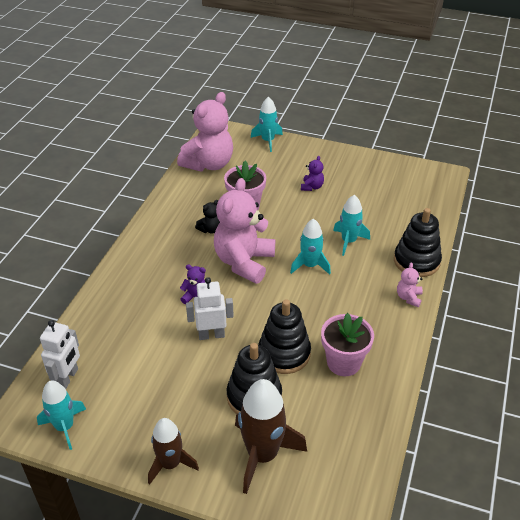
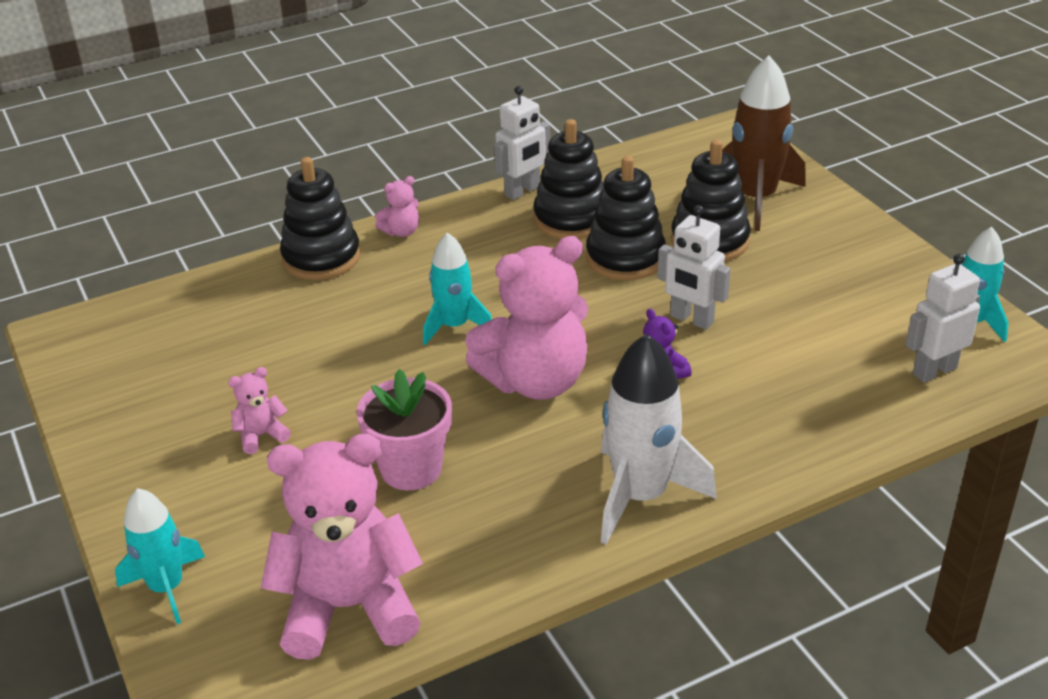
camera: 135 degrees left, 5 degrees down
(153, 243) = (641, 496): none -> white rocket
(170, 464) = (862, 236): brown rocket -> none
(210, 229) = (520, 462): black teddy bear -> none
(312, 187) = (261, 435): purple teddy bear -> pink teddy bear
(343, 362) = (571, 219): pink flower pot -> black stacking toy
(349, 241) = (355, 325): turquoise rocket -> none
(394, 365) = (522, 191): none -> white robot

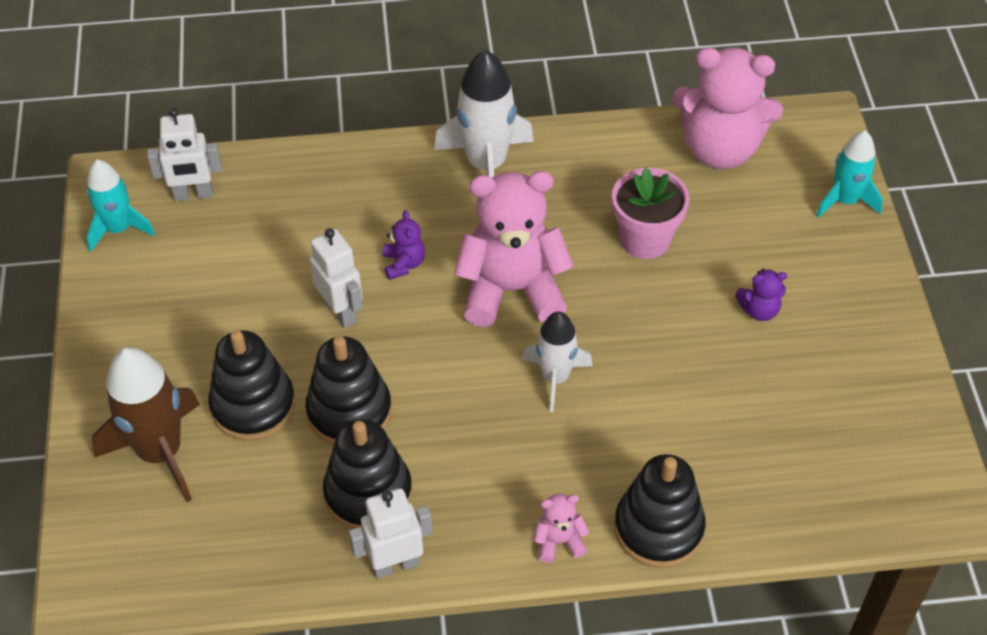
camera: 160 degrees left, 15 degrees up
(261, 435) = (759, 310): pink teddy bear -> purple teddy bear
(454, 326) = (555, 378): turquoise rocket -> white rocket

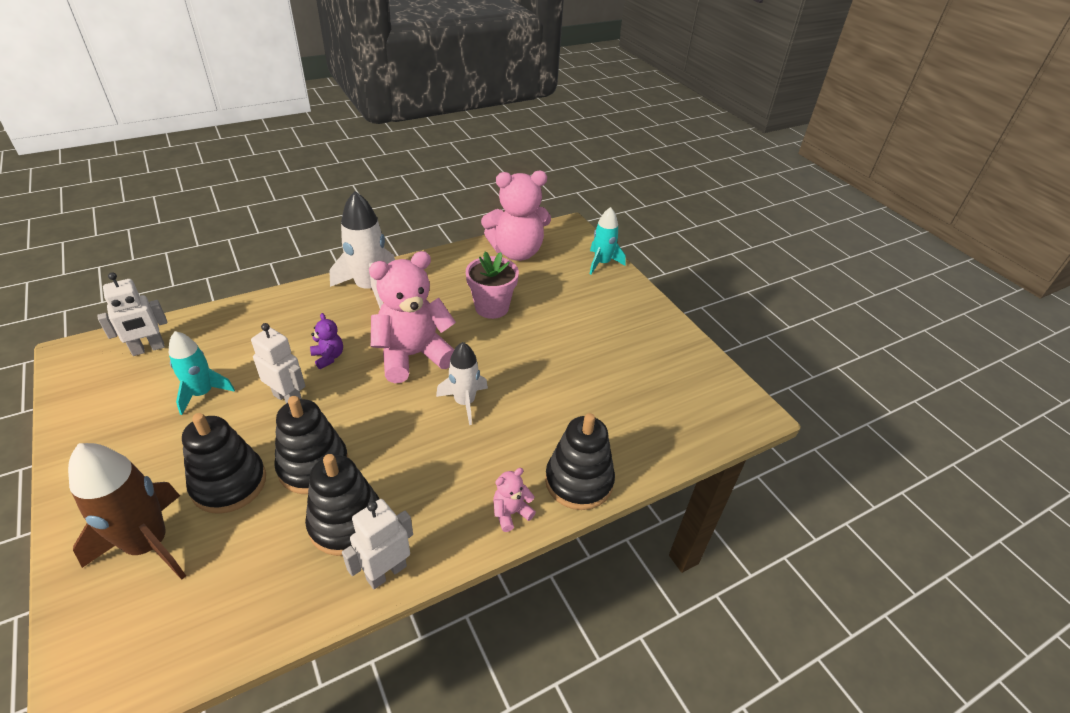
camera: 25 degrees left, 10 degrees down
(119, 229) = (85, 385): turquoise rocket -> turquoise rocket (202, 393)
(759, 310) = (581, 330): purple teddy bear -> none

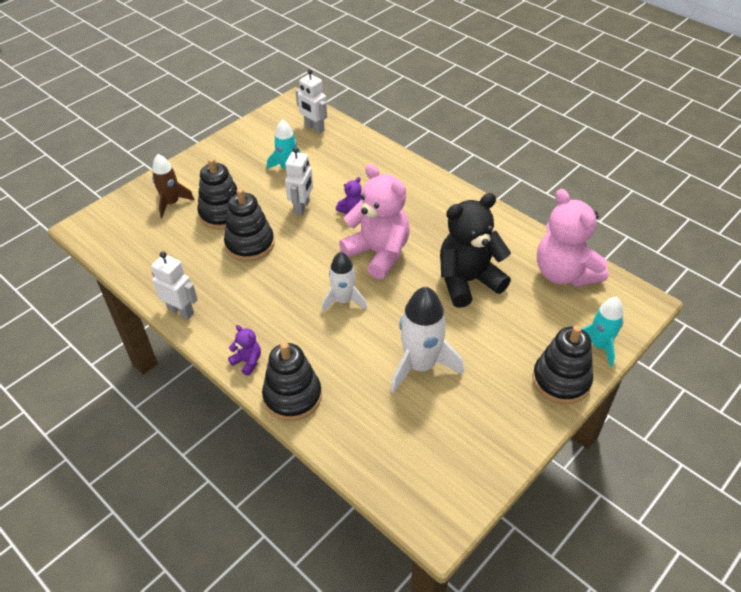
camera: 75 degrees right, 5 degrees up
(148, 544) = (172, 203): brown rocket -> brown rocket, size x0.64
(346, 523) = (211, 278): black stacking toy -> black stacking toy (561, 380)
(370, 288) = (442, 199): white rocket -> white rocket (420, 365)
(492, 307) = (468, 281): pink flower pot -> black teddy bear
(511, 513) = (247, 361): pink teddy bear -> purple teddy bear

